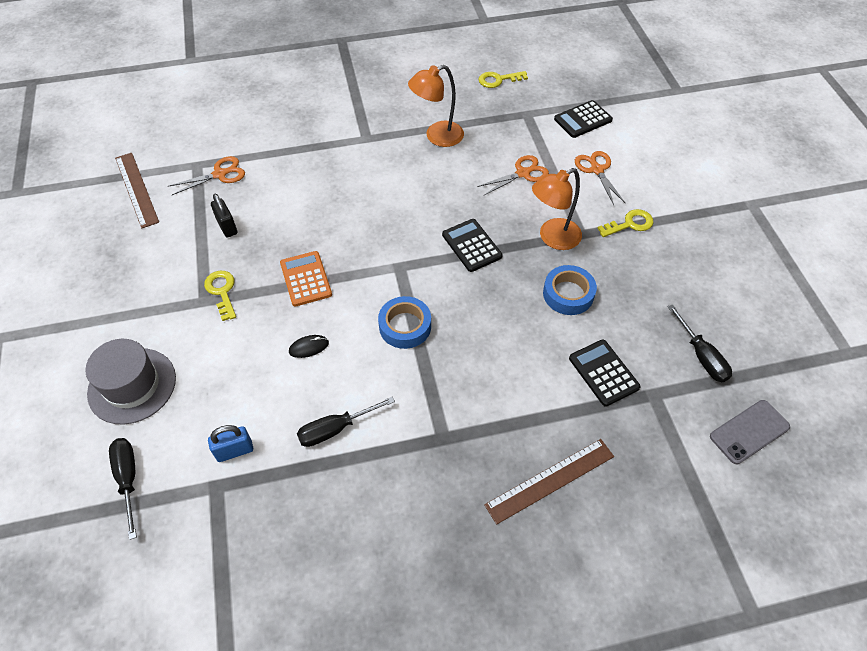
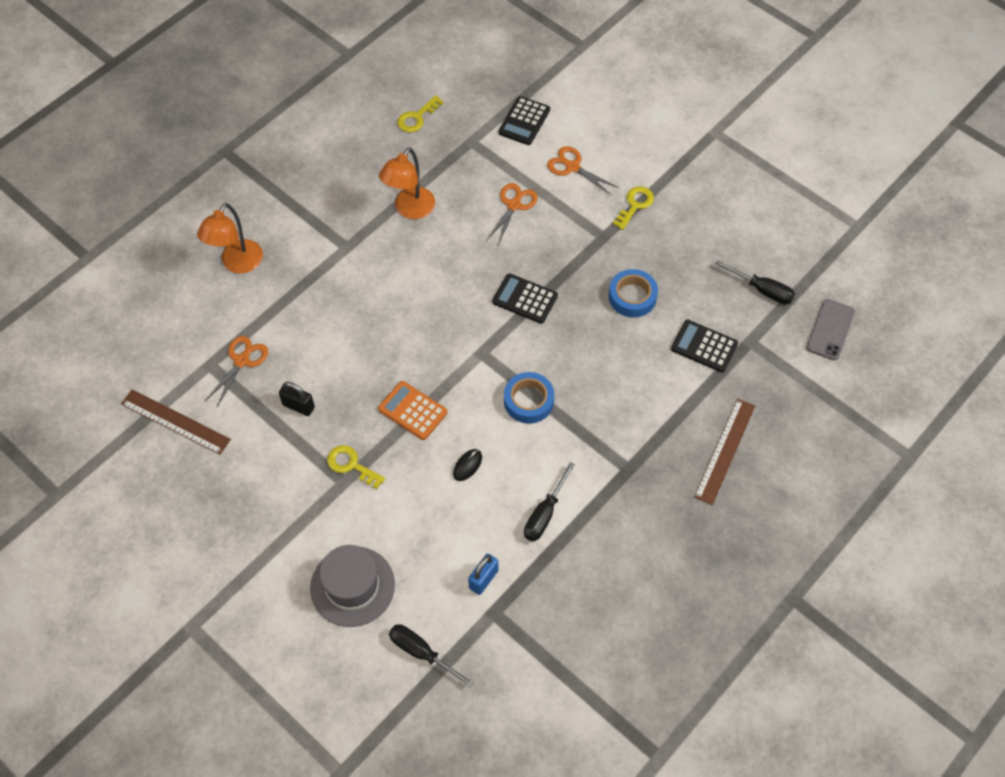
camera: 35 degrees left, 5 degrees up
(552, 238) = (584, 253): orange lamp -> orange lamp (237, 264)

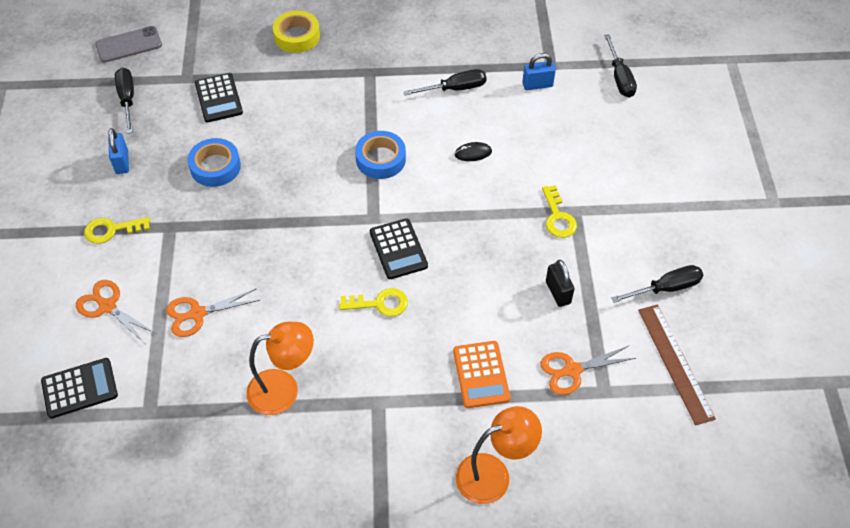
camera: 135 degrees left, 5 degrees down
(223, 474) = (666, 288): none -> black screwdriver
(352, 586) = (631, 143): grey hat -> none
(412, 411) = (471, 218): orange calculator -> orange calculator (481, 374)
(417, 118) = (160, 488): yellow key -> yellow key (380, 303)
(525, 299) = (291, 230): black calculator -> black calculator (398, 249)
(572, 167) = (107, 306): orange scissors -> orange scissors turned 135 degrees clockwise
(695, 247) = (122, 162): none -> blue padlock
(725, 451) = (297, 36): brown ruler -> yellow tape

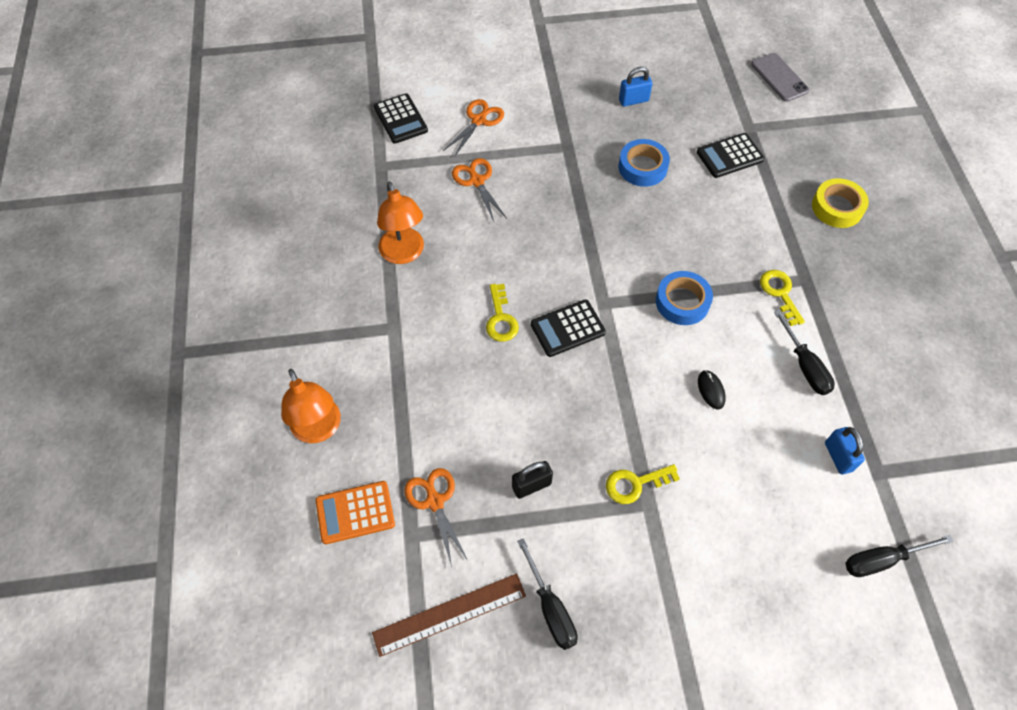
camera: 85 degrees right, 5 degrees up
(111, 230) = (557, 108): yellow key -> yellow key (780, 293)
(127, 99) = (709, 90): black screwdriver -> none
(481, 374) = (426, 413): orange calculator -> orange calculator (355, 512)

